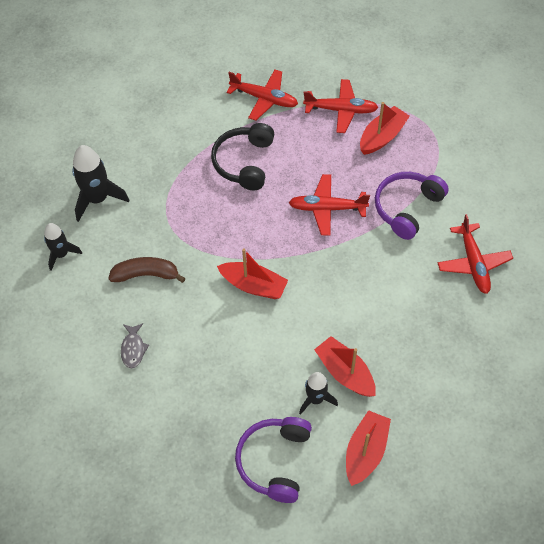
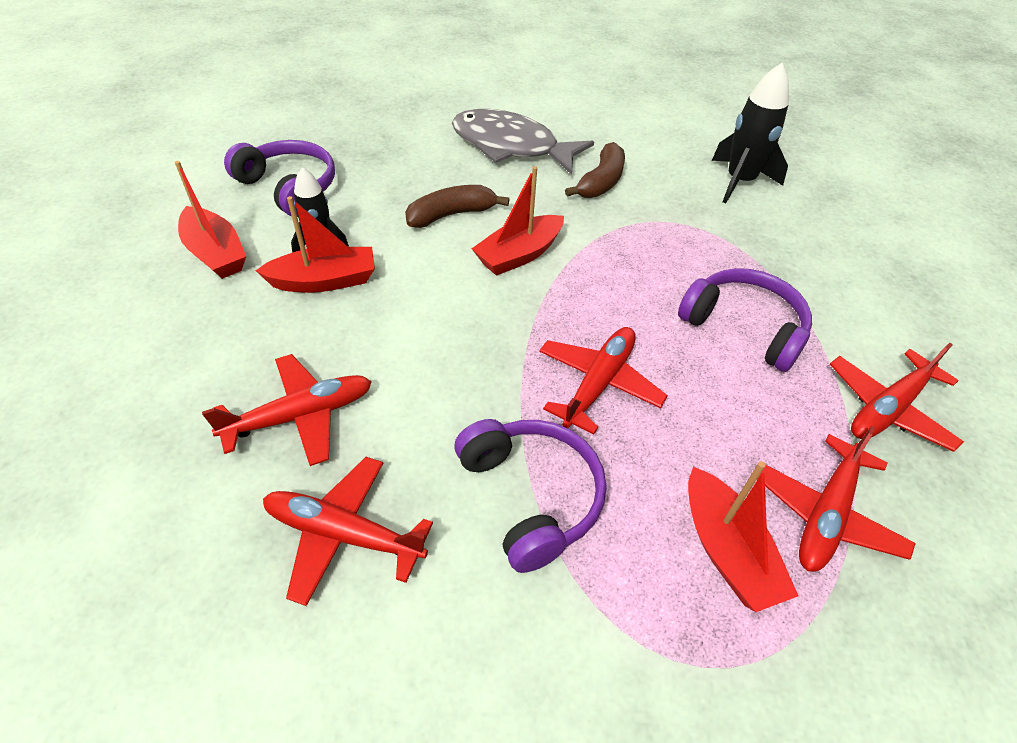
camera: 115 degrees right, 10 degrees down
(61, 254) = (670, 138): black rocket -> none
(133, 349) = (511, 146): grey fish -> grey fish, size x2.39
(238, 342) = (452, 215): none -> brown banana
(244, 162) = (744, 327): black headphones -> purple headphones
(436, 318) = (300, 416): none -> red plane

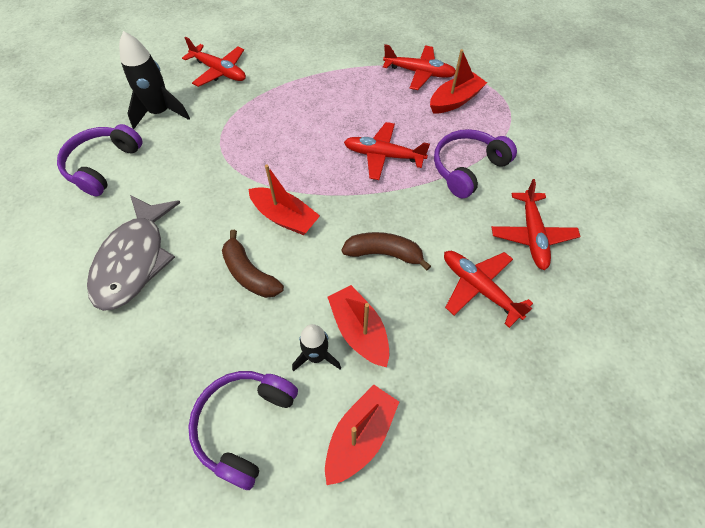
camera: 105 degrees left, 10 degrees up
(601, 182) = (178, 188): brown banana -> brown banana (384, 254)
(744, 327) = (312, 103): purple headphones -> purple headphones (103, 165)
(888, 408) = (348, 53): red plane -> red plane (219, 71)

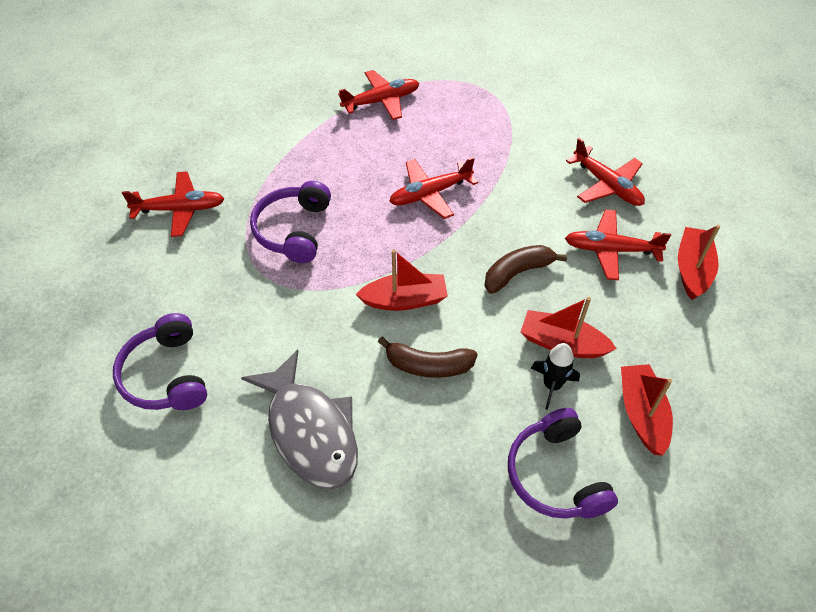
camera: 40 degrees left, 5 degrees down
(160, 113) = (165, 286): black rocket -> none
(455, 100) = (438, 109): red boat -> red boat (692, 269)
(467, 168) = (508, 162): purple headphones -> purple headphones (294, 230)

